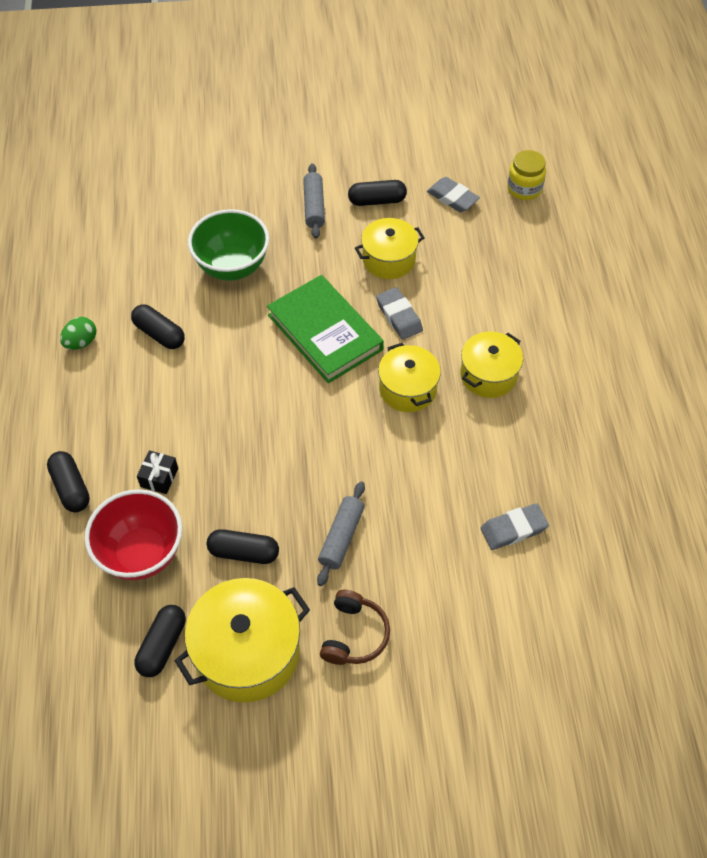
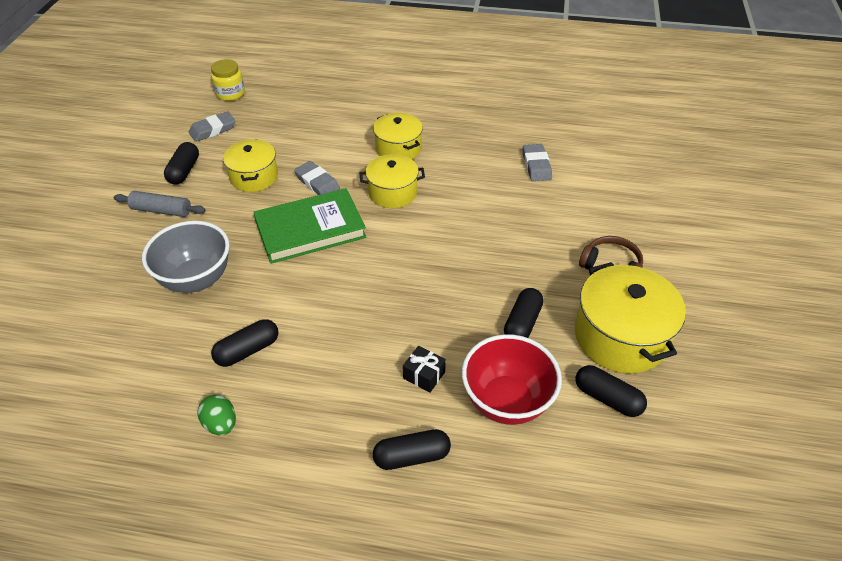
camera: 75 degrees left, 10 degrees down
(232, 267) = (196, 279): green bowl -> grey bowl
(341, 537) = (521, 257): grey rolling pin -> none
(399, 316) = (317, 183): grey eraser -> grey eraser turned 60 degrees clockwise

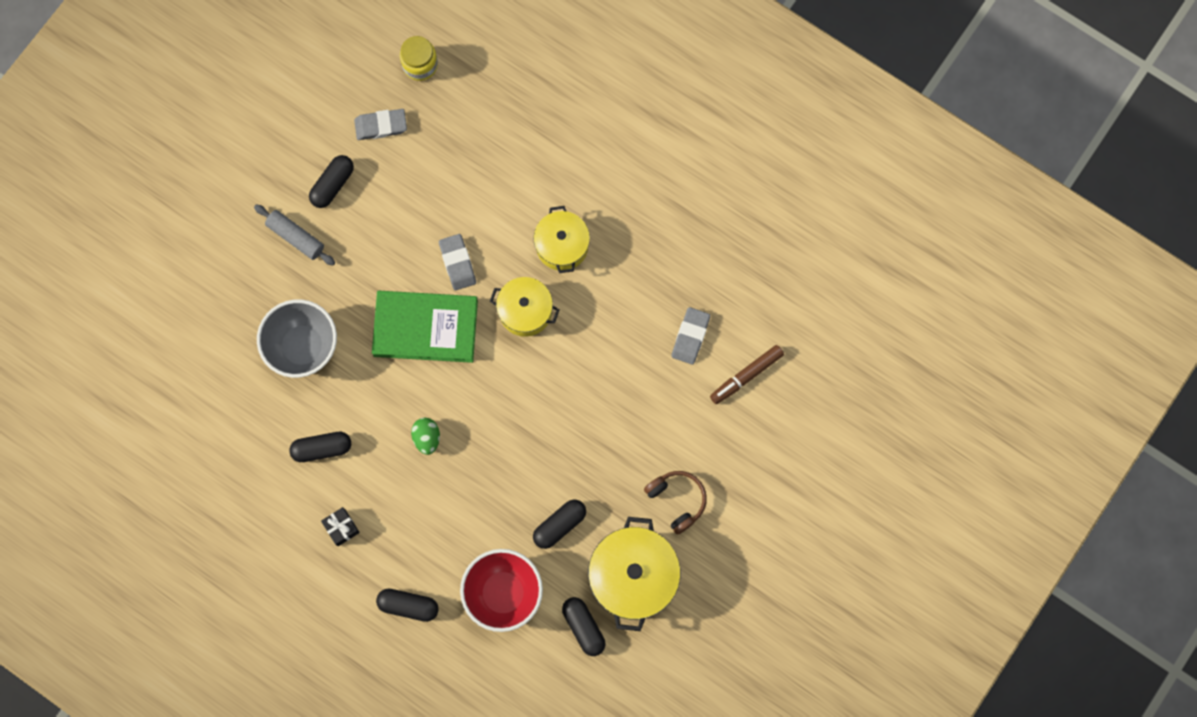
camera: 25 degrees right, 30 degrees up
(221, 424) = (279, 511): green egg -> green egg (427, 438)
(254, 177) = (399, 225): yellow pot -> none
(424, 375) = (452, 539): black gift -> black gift (341, 528)
(597, 173) = (746, 376): none -> brown marker

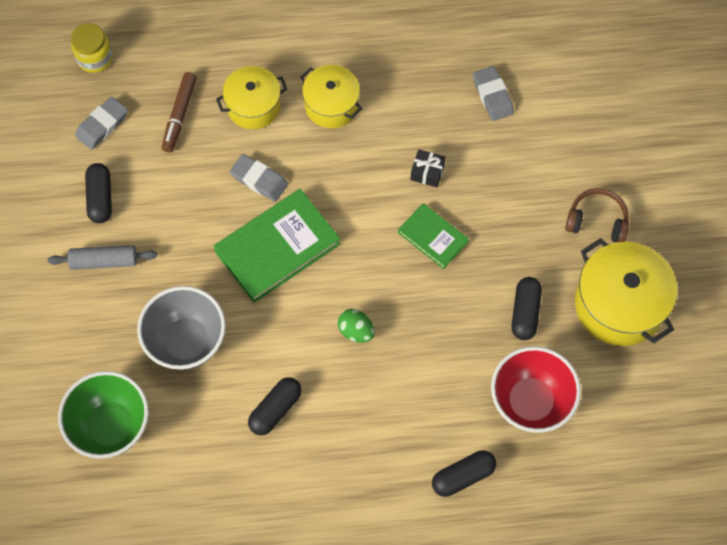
camera: 40 degrees left, 10 degrees down
(202, 367) = (111, 426): none -> green bowl
(341, 528) = (349, 460): black gift -> black gift (427, 172)
(525, 311) = (347, 174): yellow pot -> yellow pot (253, 106)
(544, 412) = (433, 237): none -> green book
(583, 627) = (618, 375): black capsule -> none
(746, 376) = (561, 91): brown marker -> brown marker (180, 115)

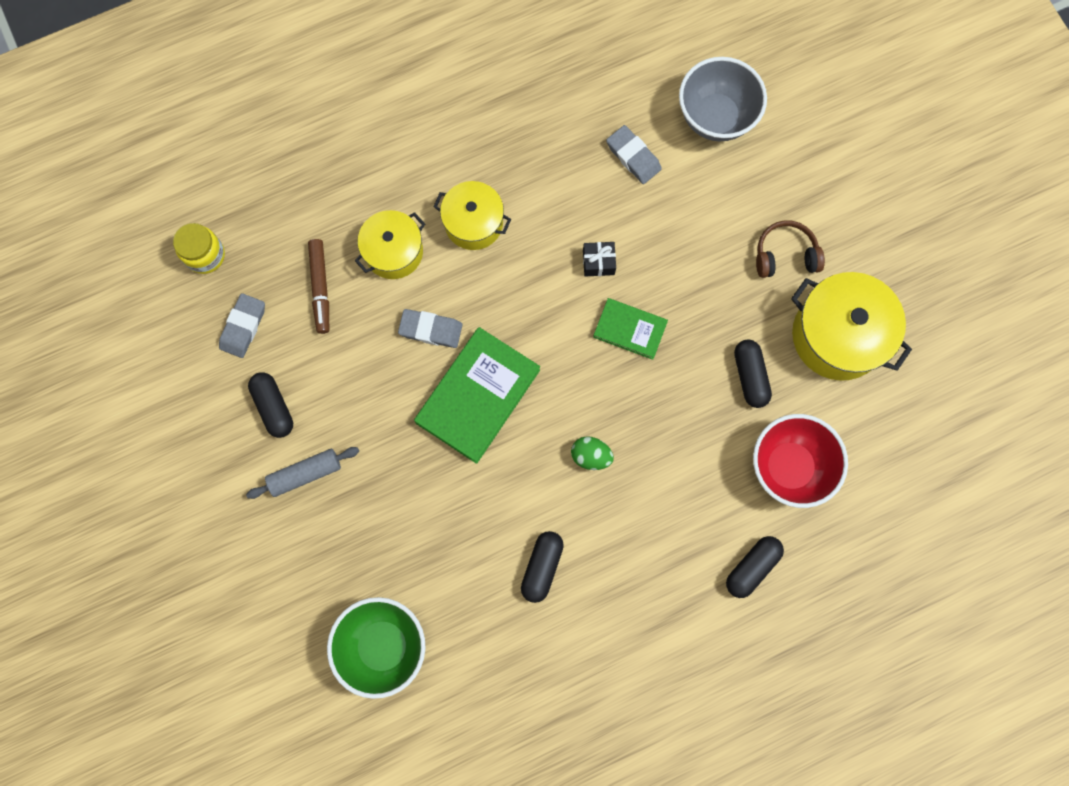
camera: 20 degrees left, 10 degrees up
(187, 341) = (424, 529): grey bowl -> grey bowl (715, 118)

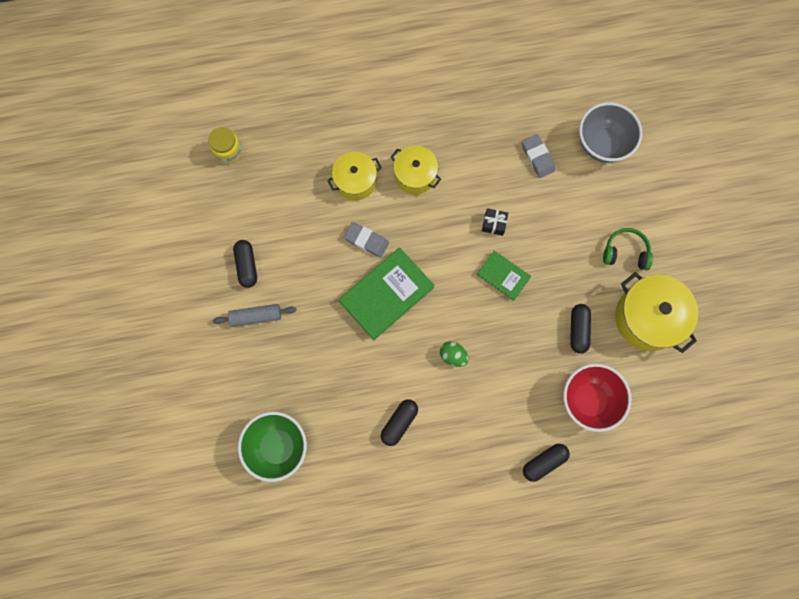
camera: 15 degrees right, 0 degrees up
(243, 327) = (241, 206): grey eraser -> none
(320, 288) = (299, 193): brown marker -> none
(785, 255) = (625, 252): brown headphones -> green headphones

